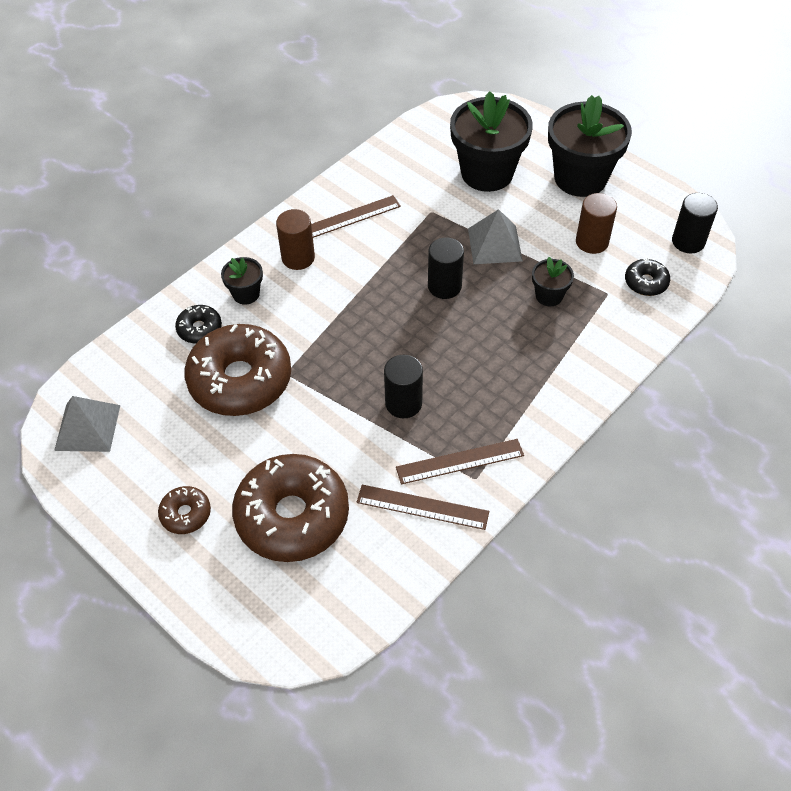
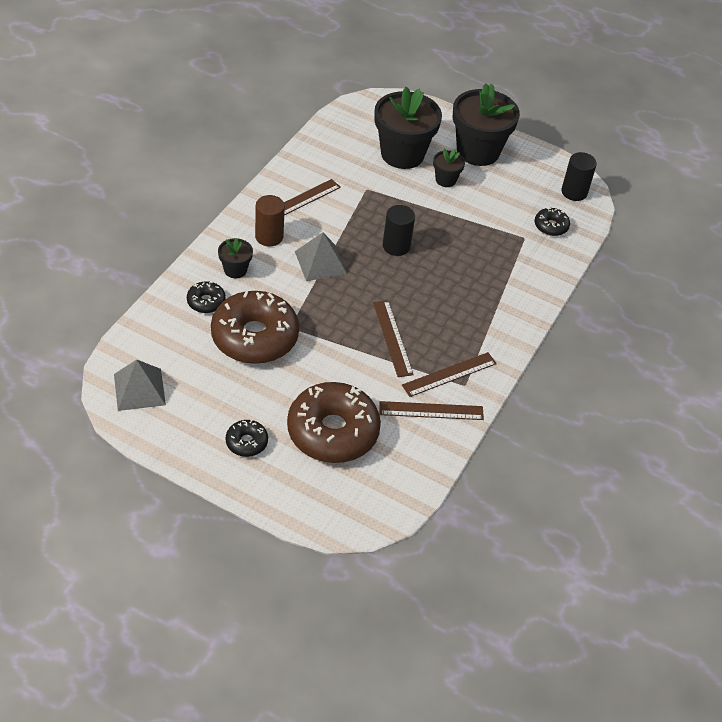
camera: 20 degrees left, 5 degrees down
(186, 514) = (246, 442): brown donut -> black donut
(403, 403) = (392, 338): black cylinder -> brown ruler
(494, 244) = (426, 209): grey pyramid -> grey pyramid (320, 262)
(549, 296) = (480, 244): black flower pot -> black flower pot (445, 180)
(592, 242) = (501, 200): brown cylinder -> none

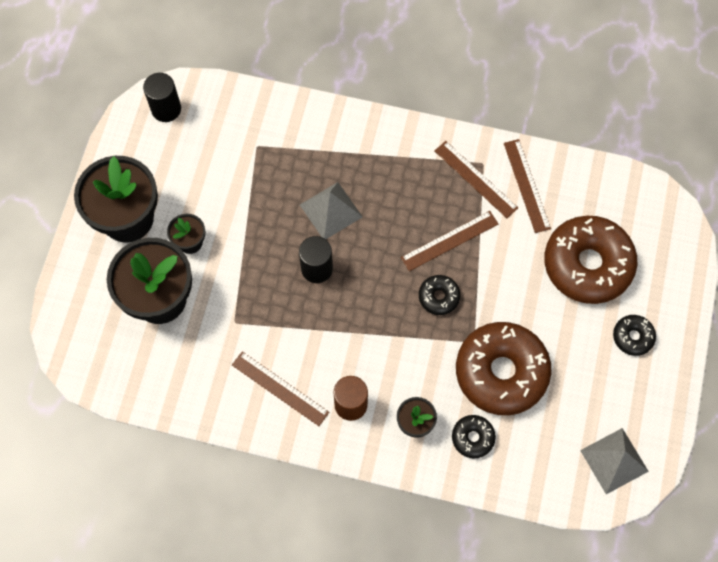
camera: 100 degrees left, 20 degrees up
(320, 262) = (370, 338): grey pyramid -> grey pyramid (331, 210)
(551, 226) = (230, 123): black donut -> black donut (438, 297)

